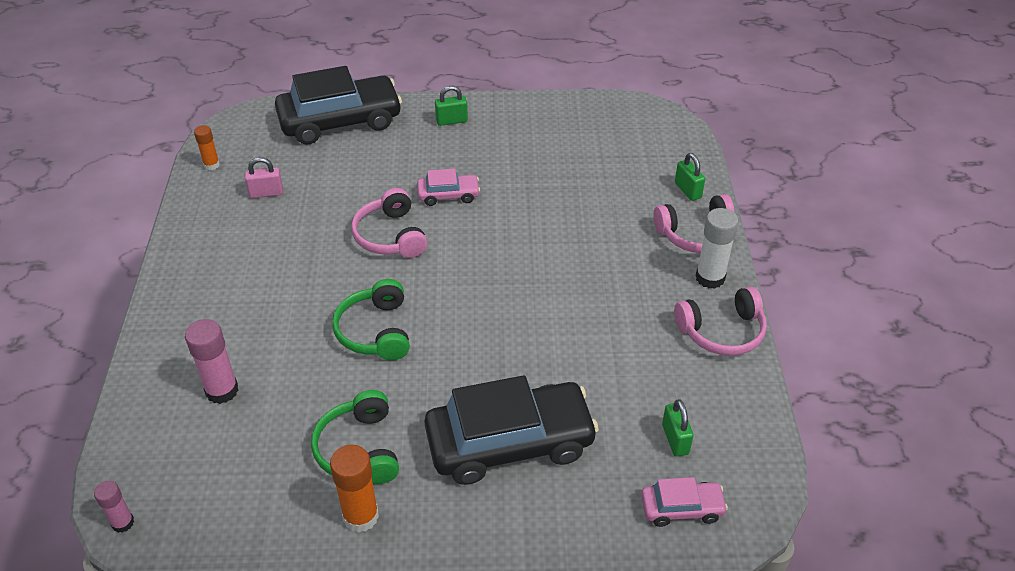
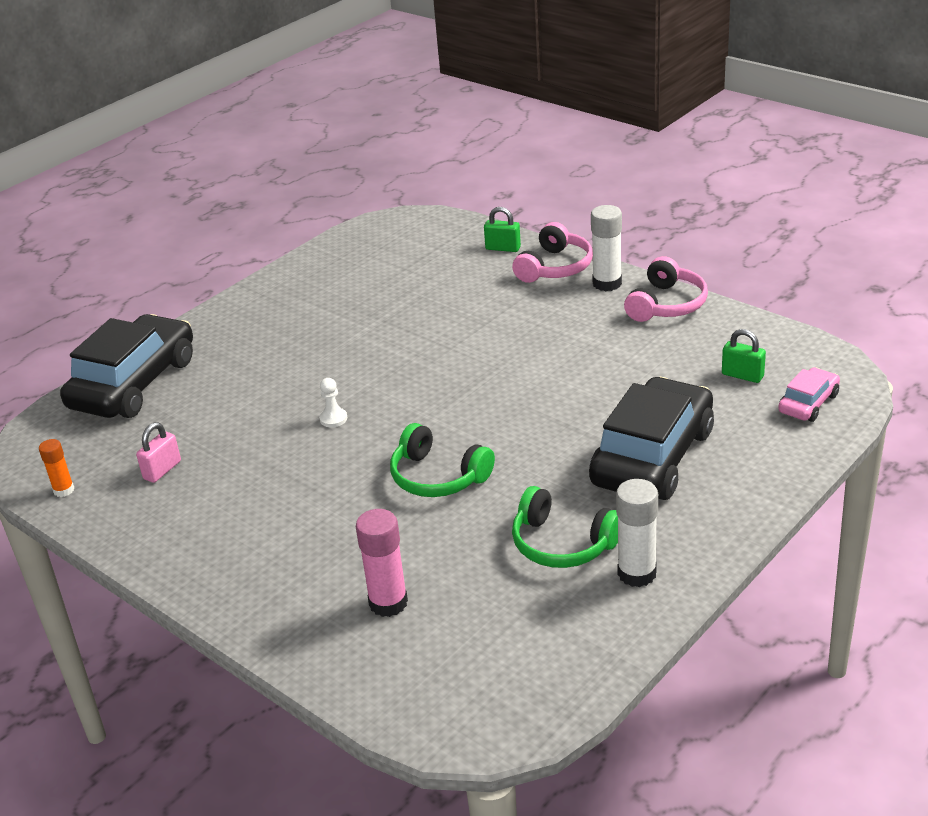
camera: 45 degrees left, 10 degrees down
(123, 523) = (474, 735): pink glue stick -> none
(361, 516) = (637, 573): orange glue stick -> white glue stick
(390, 236) = (333, 419): pink headphones -> white pawn
(448, 195) = (330, 365): pink car -> none
(451, 121) = (239, 321): green padlock -> none

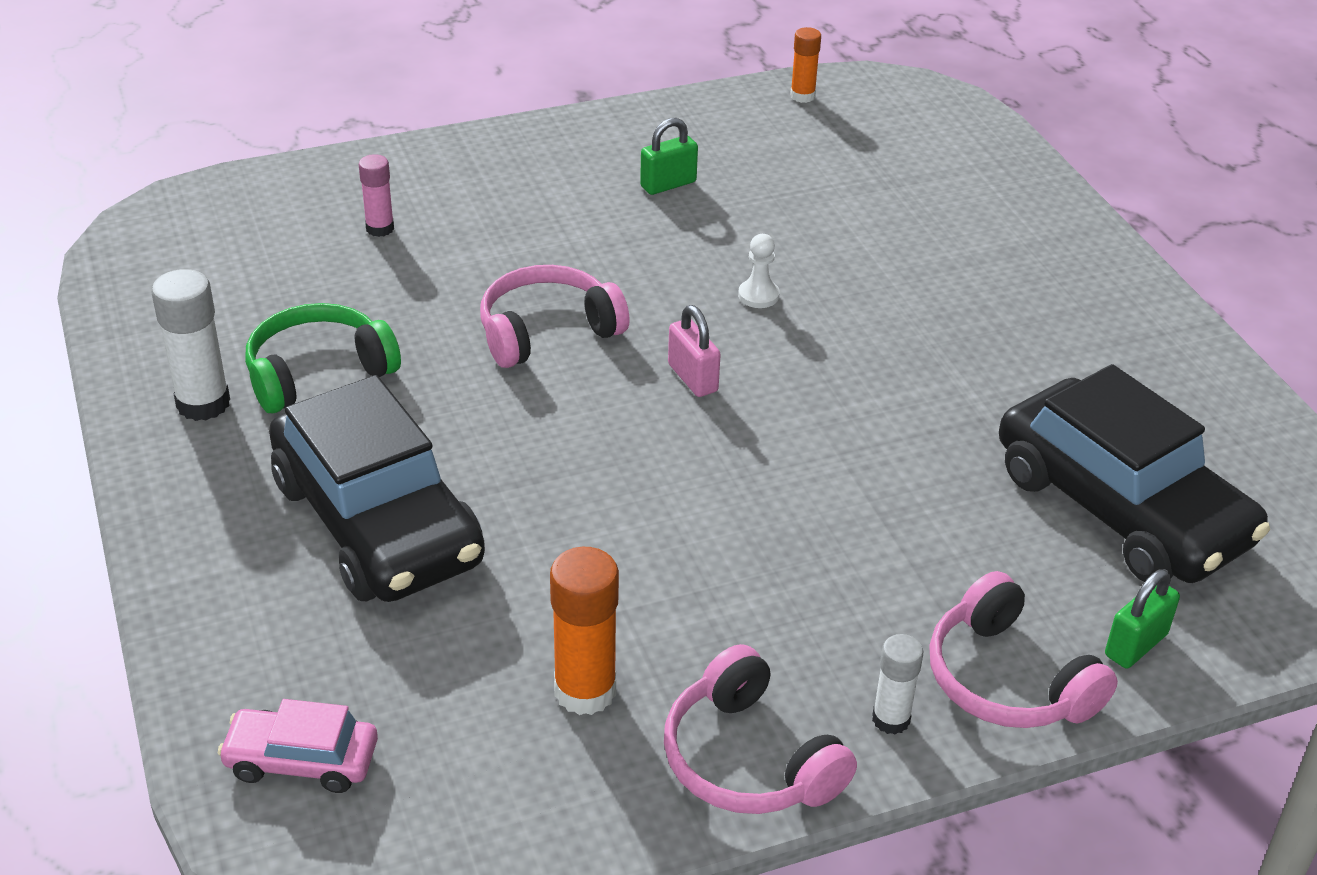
camera: 115 degrees right, 5 degrees up
(134, 383) = (993, 178): black car -> black car (1120, 508)
(162, 470) = (776, 157): pink padlock -> pink padlock (692, 378)
(388, 603) = (380, 228): pink glue stick -> pink glue stick, size x0.60
(438, 477) = (547, 331): green headphones -> pink headphones
(607, 283) = (891, 719): white glue stick -> white glue stick, size x0.60
(680, 353) = (585, 691): none -> orange glue stick
(742, 375) = (451, 728): green padlock -> green padlock (668, 184)
(808, 403) = (301, 760): pink car -> pink car turned 120 degrees clockwise

